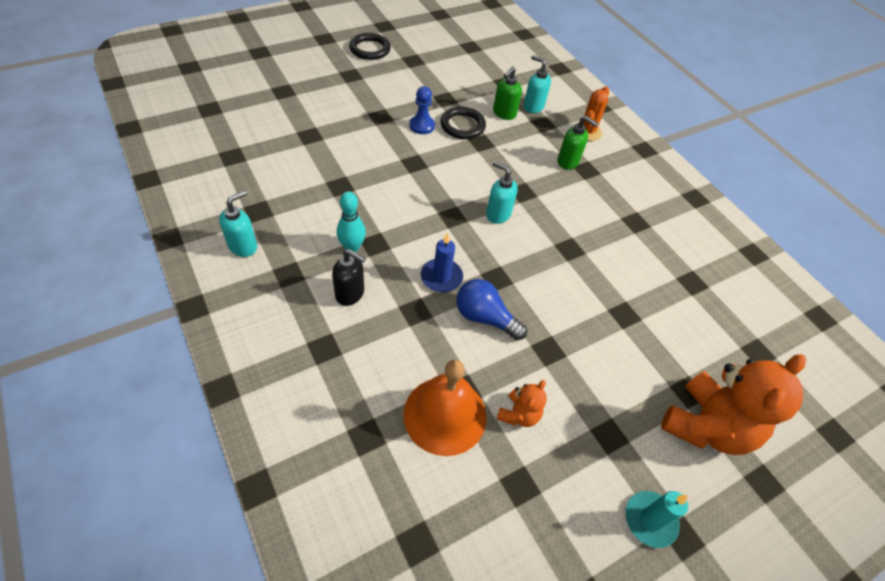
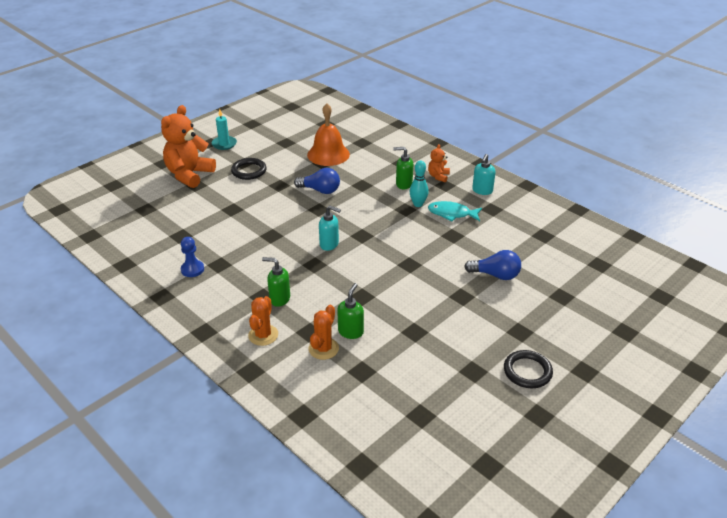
camera: 170 degrees right, 15 degrees down
(317, 218) = (452, 214): none -> turquoise fish
(329, 127) = (495, 275): none -> blue light bulb
(350, 294) = (403, 184): black soap dispenser -> green soap dispenser
(422, 126) = (421, 297): blue pawn -> blue pawn (192, 269)
(441, 277) = (354, 202): blue candle -> none
(462, 126) = (385, 307): black ring -> black ring (249, 171)
(519, 414) = (291, 161): orange teddy bear -> orange teddy bear (438, 176)
(533, 106) = (323, 349): turquoise soap dispenser -> orange cactus

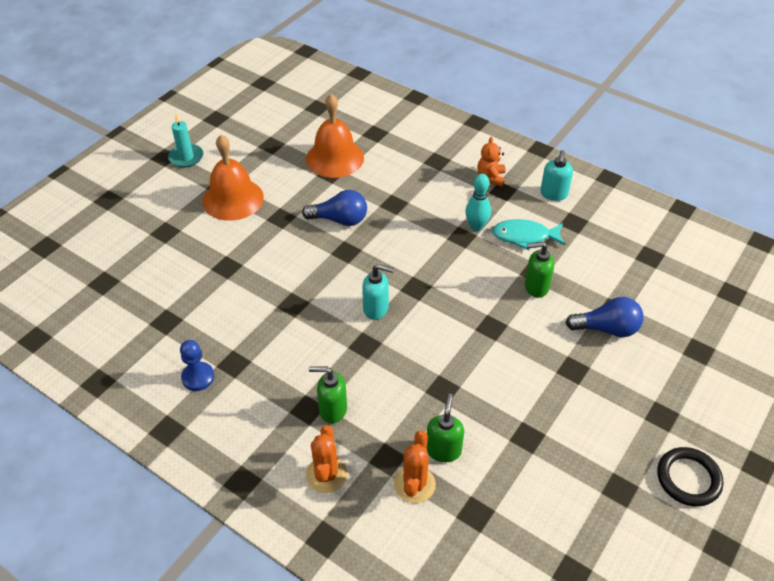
camera: 10 degrees left, 10 degrees up
(189, 175) = (150, 215): orange teddy bear -> none
(249, 171) = (233, 199): black ring -> orange bell
(403, 184) = (448, 196): green soap dispenser -> green soap dispenser (536, 287)

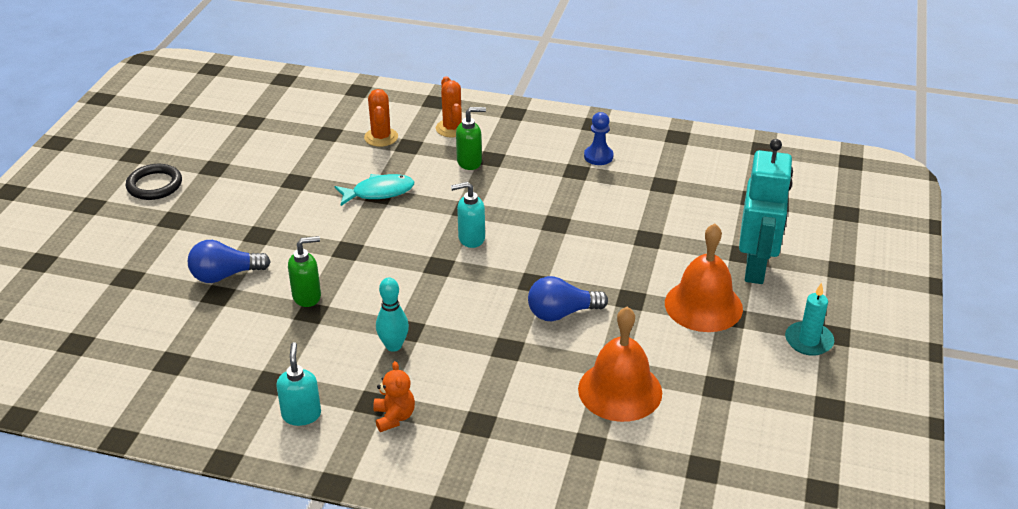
camera: 160 degrees right, 10 degrees down
(167, 217) = (756, 268): none -> turquoise robot
(443, 450) = (365, 159): green soap dispenser -> none
(524, 236) = (331, 348): turquoise fish -> turquoise fish (379, 192)

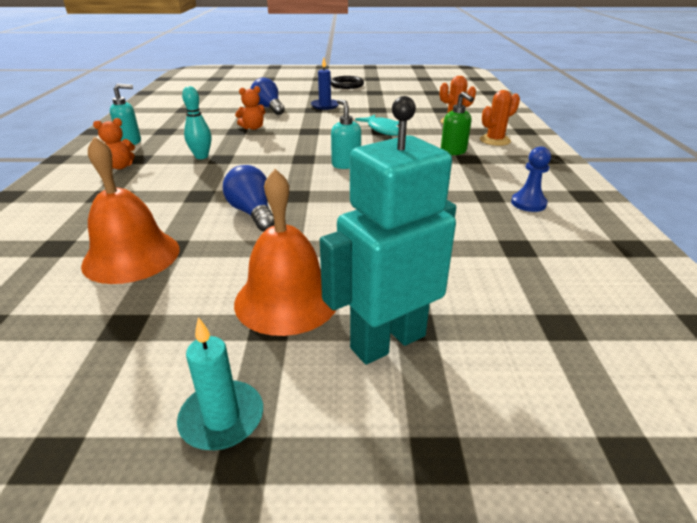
camera: 75 degrees right, 5 degrees down
(249, 222) = (325, 106): none -> blue candle
(307, 296) = (253, 128): green soap dispenser -> orange teddy bear
(756, 268) = (387, 341): turquoise robot -> turquoise robot turned 150 degrees clockwise

